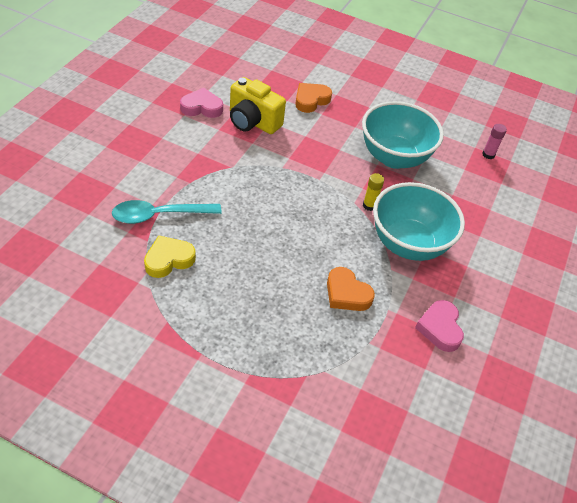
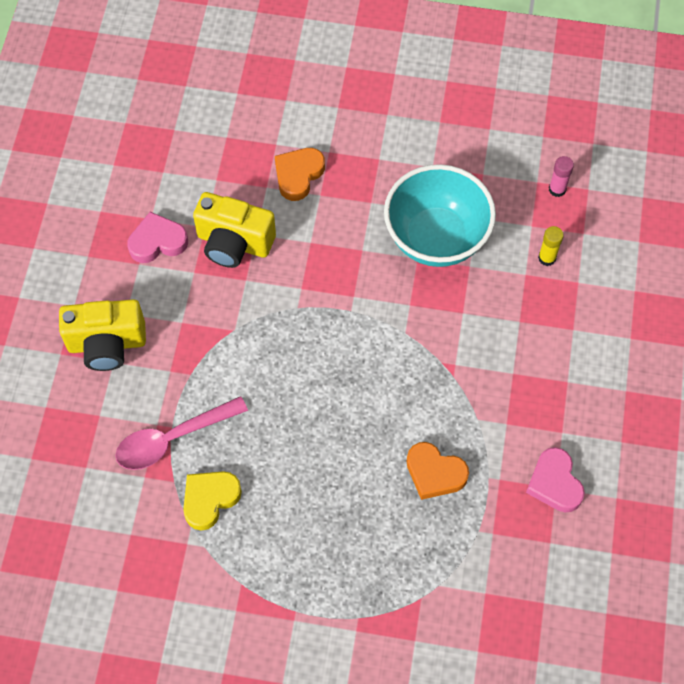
camera: 10 degrees left, 15 degrees up
(140, 150) = (107, 344): none -> yellow camera
(159, 215) = (173, 438): turquoise spoon -> pink spoon
(369, 205) = (425, 330): yellow glue stick -> yellow glue stick (547, 258)
(408, 244) = (489, 374): turquoise bowl -> none

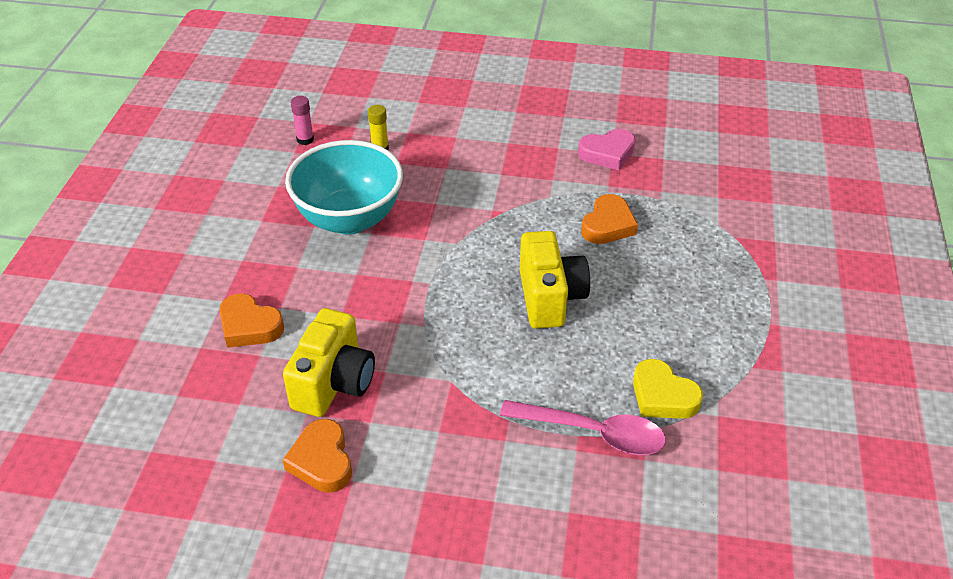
camera: 90 degrees left, 20 degrees down
(107, 344) = (468, 509): yellow camera -> yellow camera (550, 298)
(157, 242) = (322, 461): pink heart -> orange heart
(173, 438) = (593, 433): pink spoon -> pink spoon turned 45 degrees counterclockwise

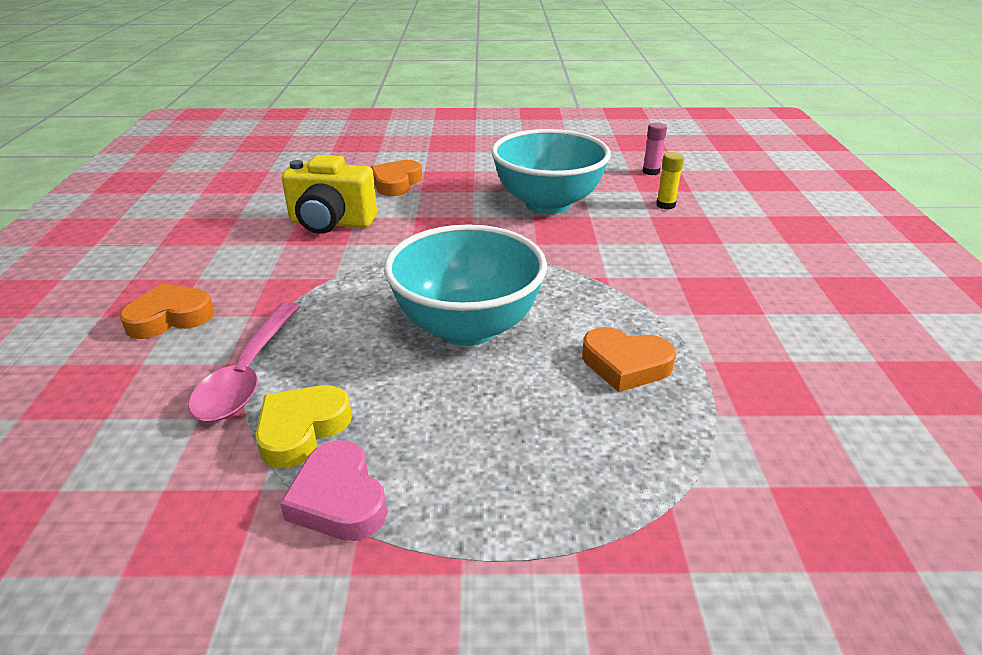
camera: 80 degrees right, 10 degrees down
(322, 461) = (244, 229): orange heart -> orange heart (170, 317)
(550, 298) = (467, 327): yellow camera -> turquoise bowl
(607, 153) = (787, 356): pink heart -> pink heart (339, 499)

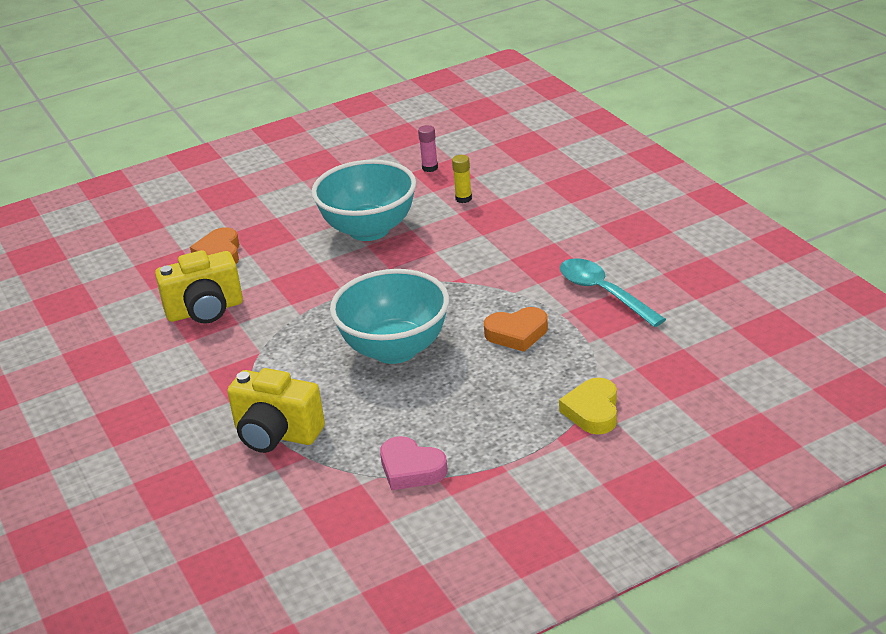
camera: 25 degrees left, 0 degrees up
(170, 317) = (170, 426): orange heart -> none
(248, 373) = (276, 434): pink spoon -> yellow camera
(302, 430) = (350, 448): yellow heart -> yellow heart (592, 411)
(776, 356) = (604, 293): none -> turquoise spoon

